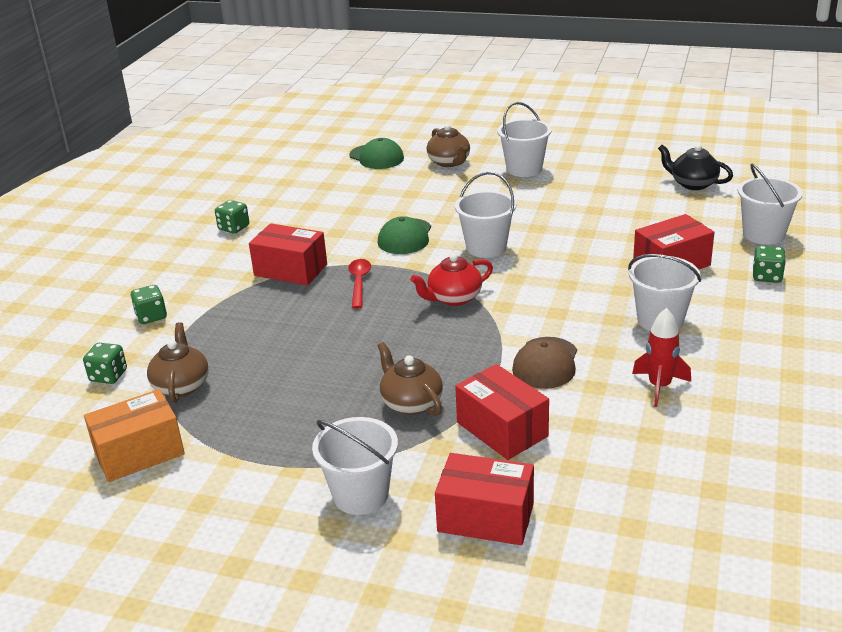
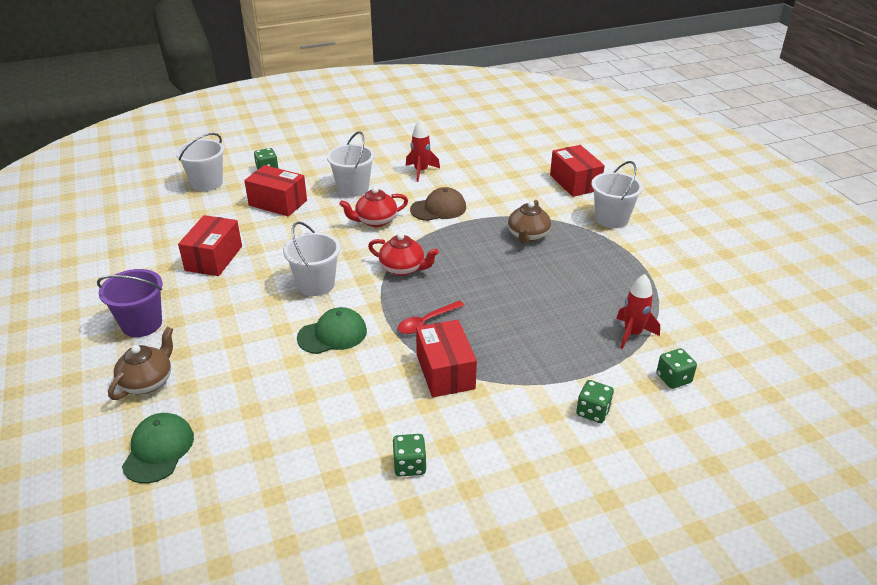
camera: 130 degrees left, 5 degrees up
(139, 453) = (699, 309): orange box -> none
(181, 385) = (632, 334): brown teapot -> red rocket
(502, 429) = (511, 200): red box -> red box (213, 258)
(524, 169) = (142, 324): white bucket -> purple bucket
(565, 311) = (375, 221): none -> red teapot
(693, 184) = (131, 229): black teapot -> none

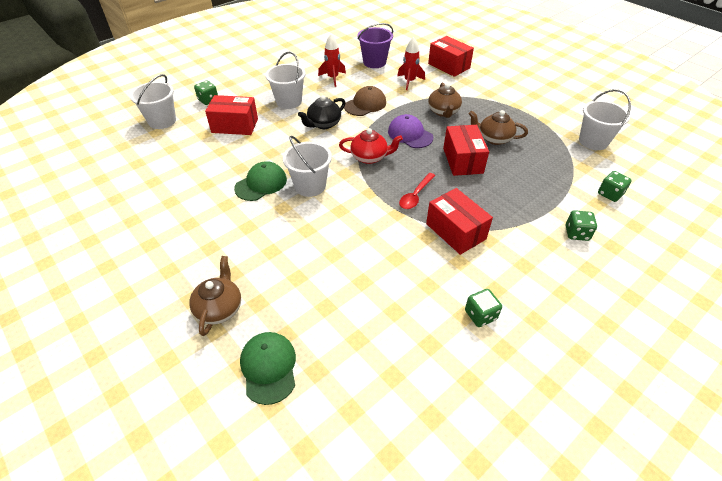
camera: 20 degrees left, 10 degrees up
(142, 324) = (181, 257): purple bucket -> purple bucket (374, 62)
(213, 258) = (209, 184): red box -> red box (462, 160)
(332, 334) = (350, 224): green cap -> green cap (261, 184)
(375, 221) = (323, 124): red teapot -> black teapot
(468, 253) = (410, 134): none -> purple cap
(569, 280) = (494, 138): none -> brown teapot
(611, 219) = (491, 87): white bucket -> white bucket (593, 141)
(632, 334) = (562, 168): red rocket -> red rocket (409, 81)

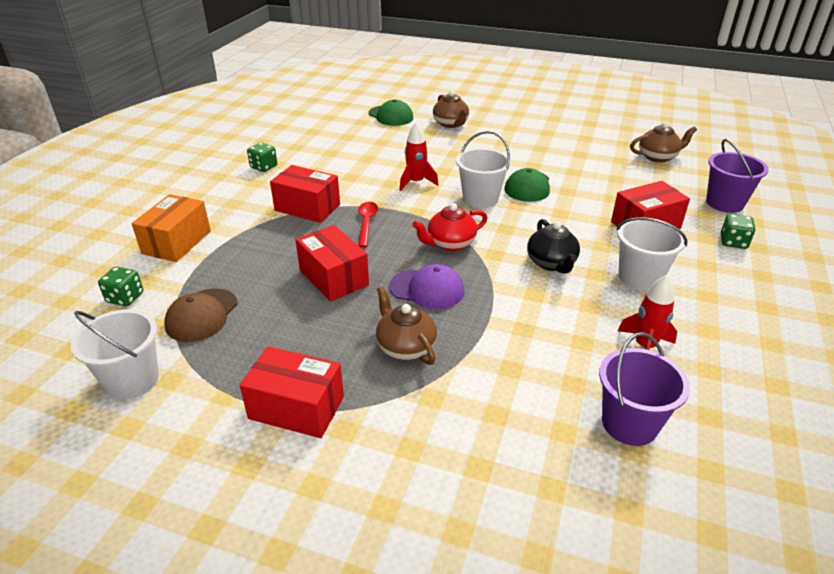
camera: 150 degrees right, 10 degrees down
(162, 121) = (724, 203): white bucket -> purple bucket
(323, 124) = (551, 263): black teapot -> black teapot turned 150 degrees clockwise
(365, 104) = (534, 314): brown cap -> brown cap (202, 315)
(409, 81) = (514, 396): red rocket -> red rocket (416, 182)
(449, 66) = (475, 487): red box -> red box (296, 408)
(494, 138) = (302, 326): brown teapot -> brown teapot (658, 157)
(577, 233) = (177, 242): green dice -> orange box

